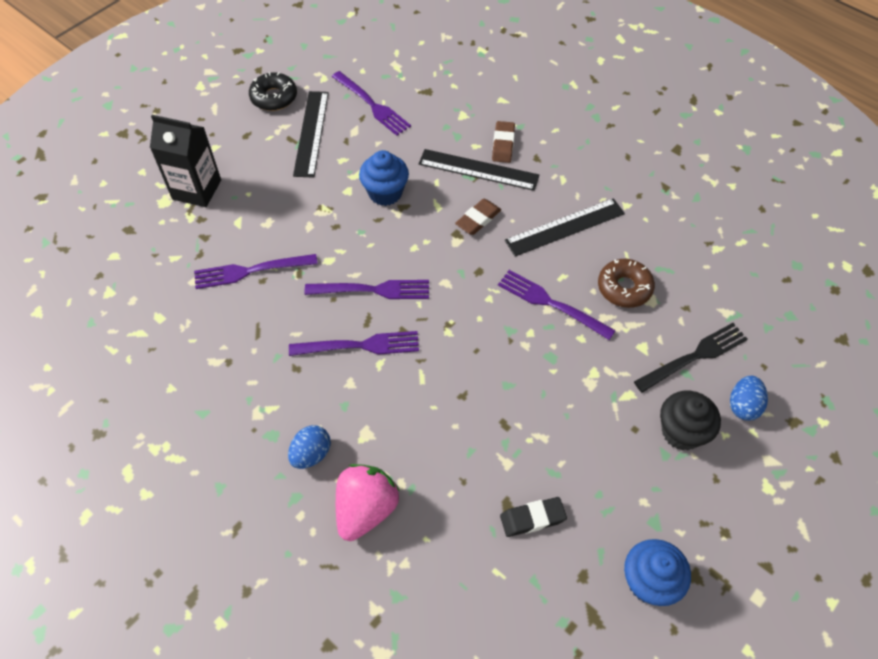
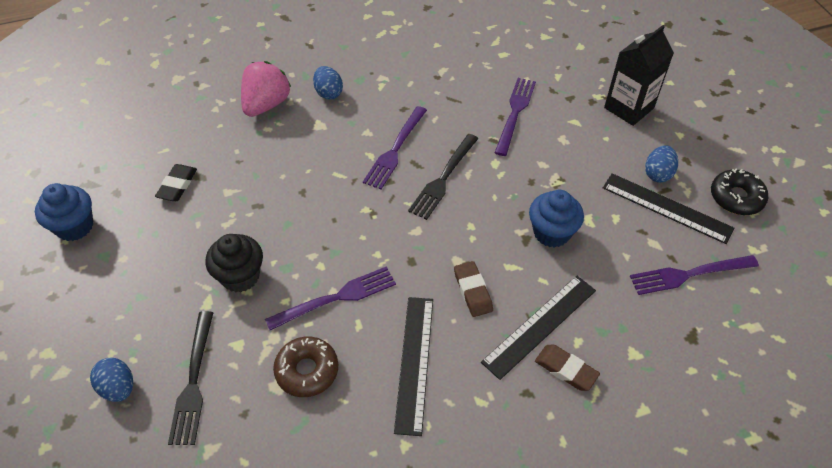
camera: 120 degrees right, 5 degrees down
(274, 148) = (658, 174): none -> blue egg
(366, 509) = (266, 104): pink strawberry -> pink strawberry turned 120 degrees counterclockwise
(373, 290) = (443, 179): purple fork -> black fork
(681, 432) = (144, 321): black cupcake -> black cupcake (240, 276)

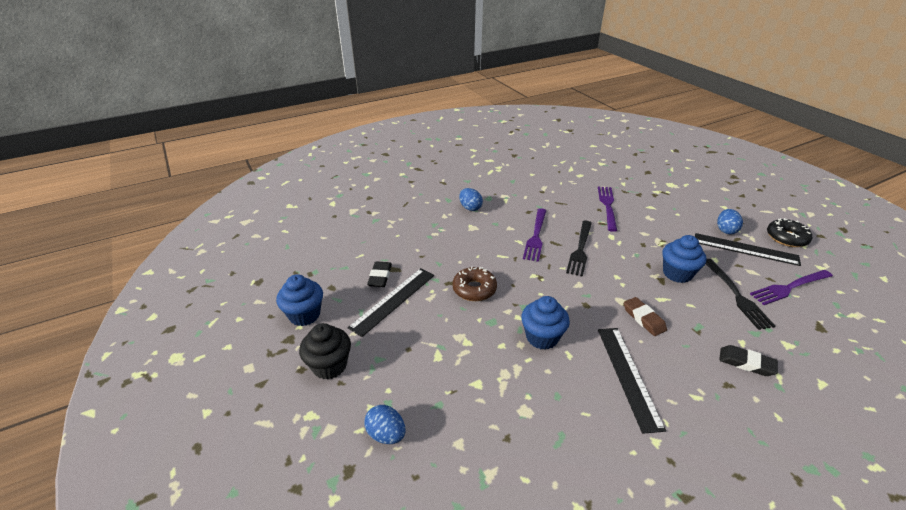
camera: 10 degrees left, 15 degrees down
(193, 382) = (452, 419): black fork -> black fork (737, 295)
(240, 276) = (457, 333): black cupcake -> black cupcake (329, 366)
(266, 104) = (427, 219): pink strawberry -> none
(307, 371) = (544, 395): brown donut -> brown donut (474, 289)
(337, 297) = (542, 337): purple fork -> blue cupcake
(539, 325) = (707, 335): black ruler -> black ruler (393, 300)
(566, 369) = (746, 363): brown eraser -> black eraser
(629, 108) = (681, 196): black carton -> none

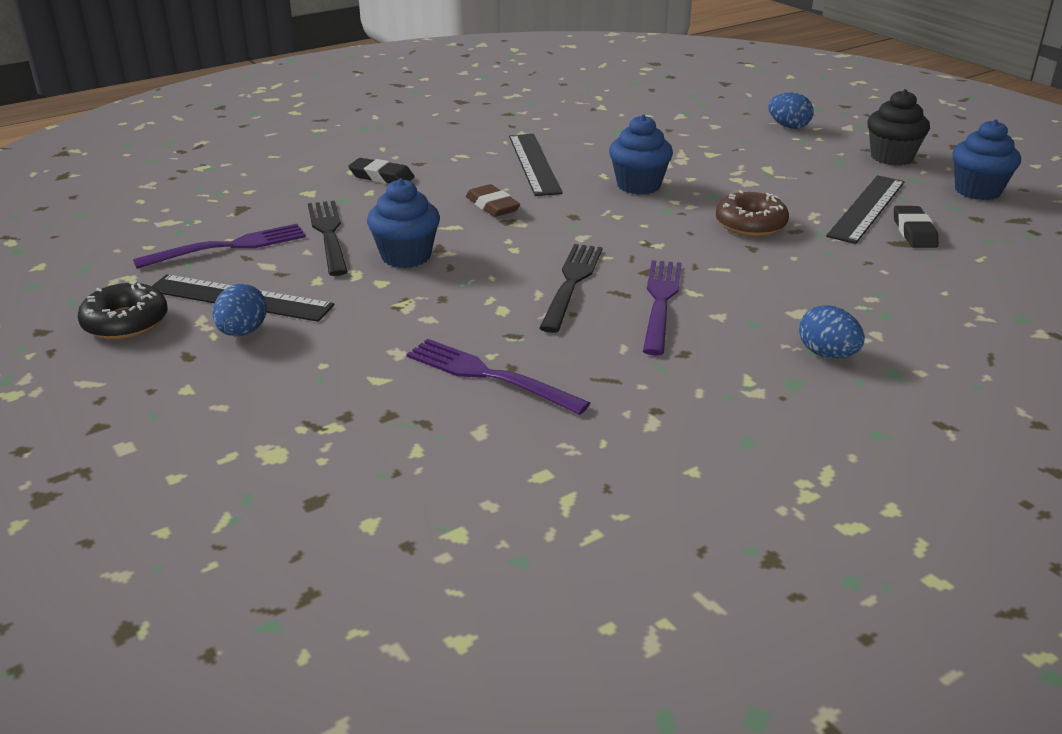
camera: 175 degrees right, 5 degrees down
(607, 206) = (488, 375): purple fork -> purple fork turned 120 degrees clockwise

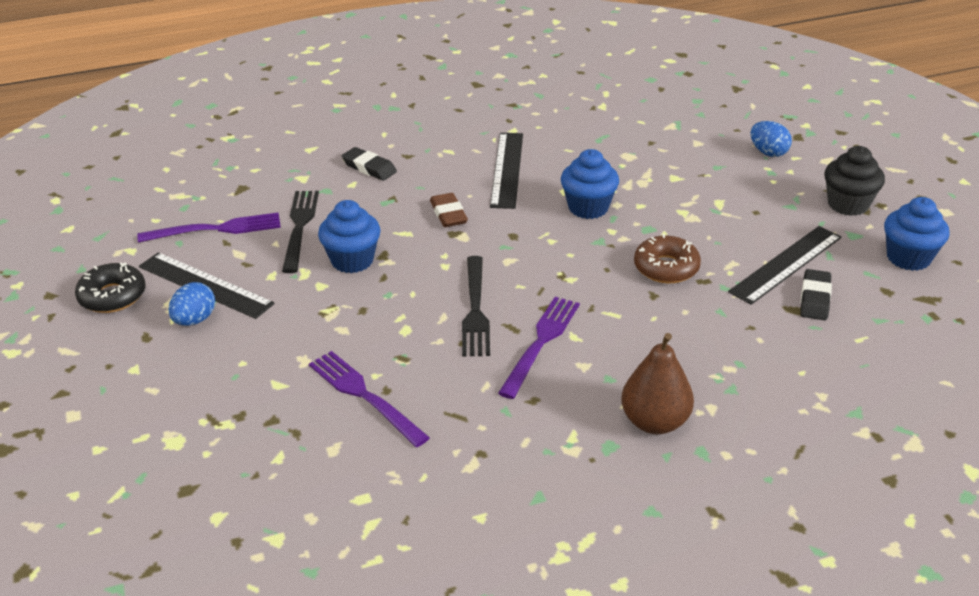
camera: 15 degrees right, 5 degrees up
(571, 283) = (475, 310): black fork -> black fork turned 150 degrees clockwise
(827, 354) = (654, 422): blue egg -> brown pear

